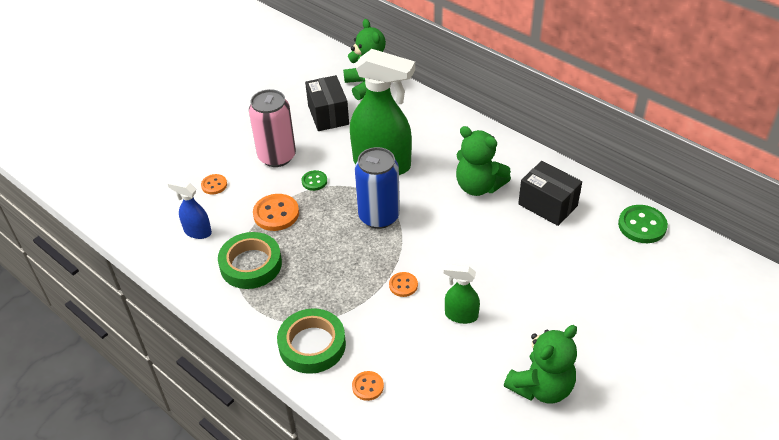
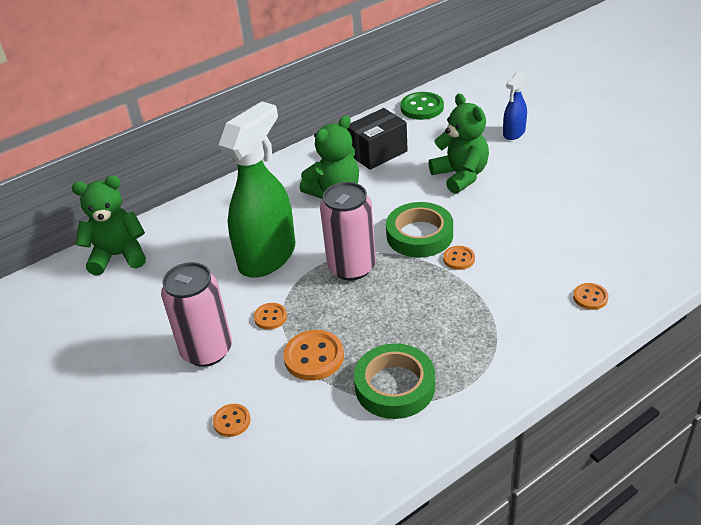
camera: 75 degrees left, 5 degrees down
(197, 231) = (317, 443): blue spray bottle -> blue spray bottle (513, 133)
(312, 345) = (530, 337): green tape -> green tape (419, 235)
(314, 181) = (270, 317): green button -> orange button
(328, 115) = (153, 295): black box -> none
(379, 216) = (351, 267): blue can -> pink can
(461, 315) = (506, 224): green spray bottle -> none
(541, 387) = (596, 188): green teddy bear -> green teddy bear (460, 176)

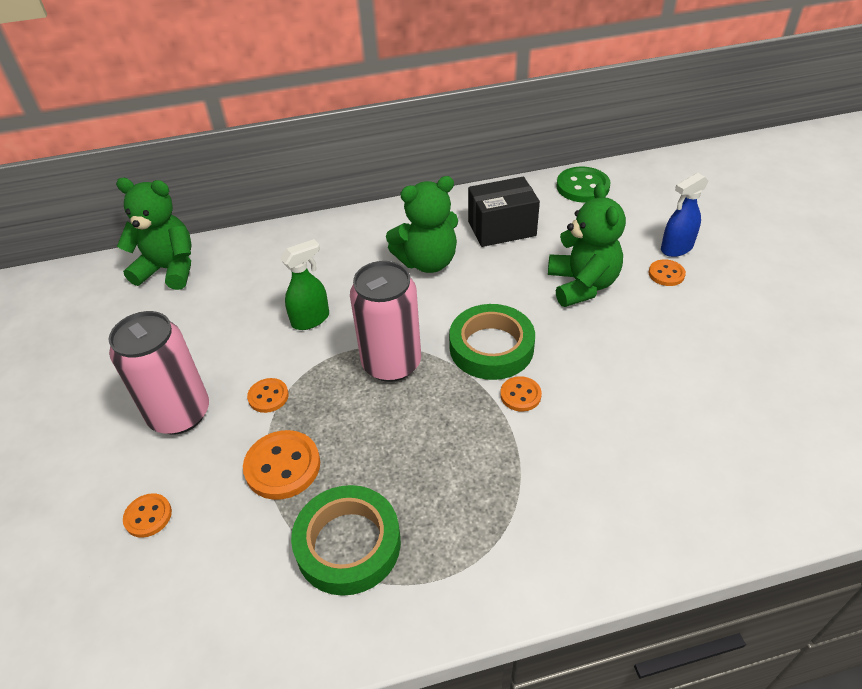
camera: 20 degrees right, 5 degrees up
(268, 256) = (311, 319): green spray bottle -> green spray bottle, size x0.48
(590, 297) = (661, 511): orange button -> orange button (666, 274)

